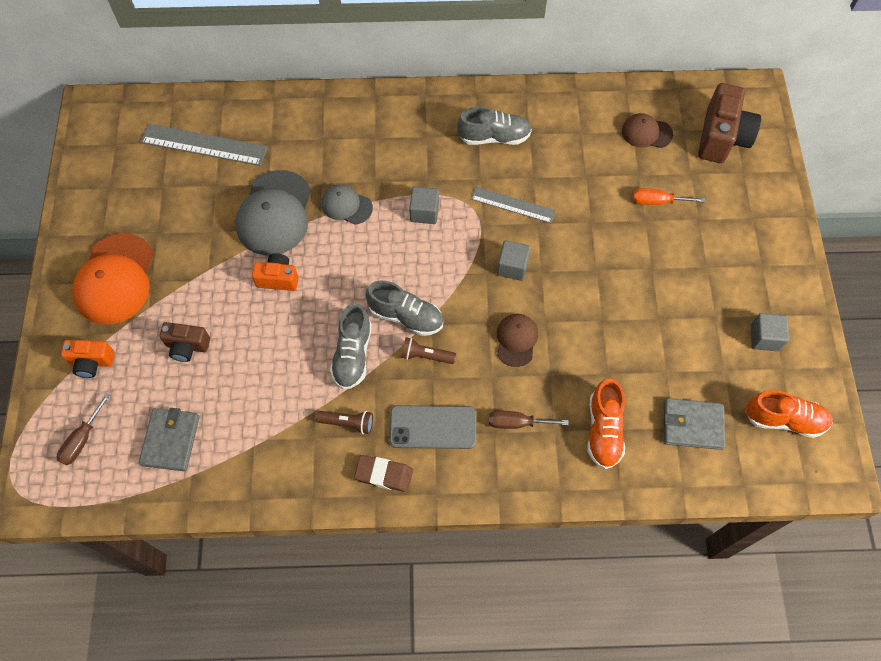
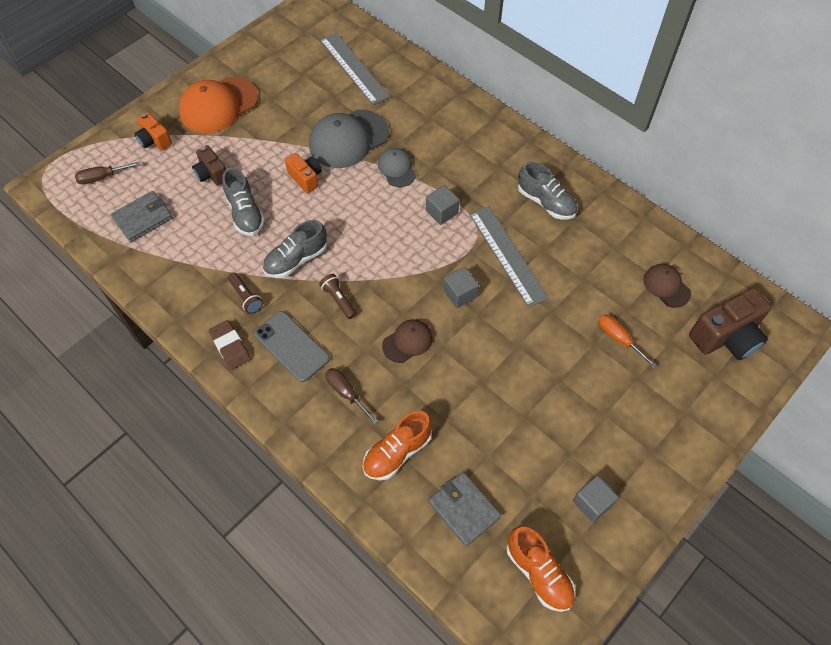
camera: 45 degrees right, 5 degrees down
(406, 316) = (354, 265): grey shoe -> grey shoe (245, 213)
(513, 205) = (507, 255): grey ruler -> grey ruler, size x1.54

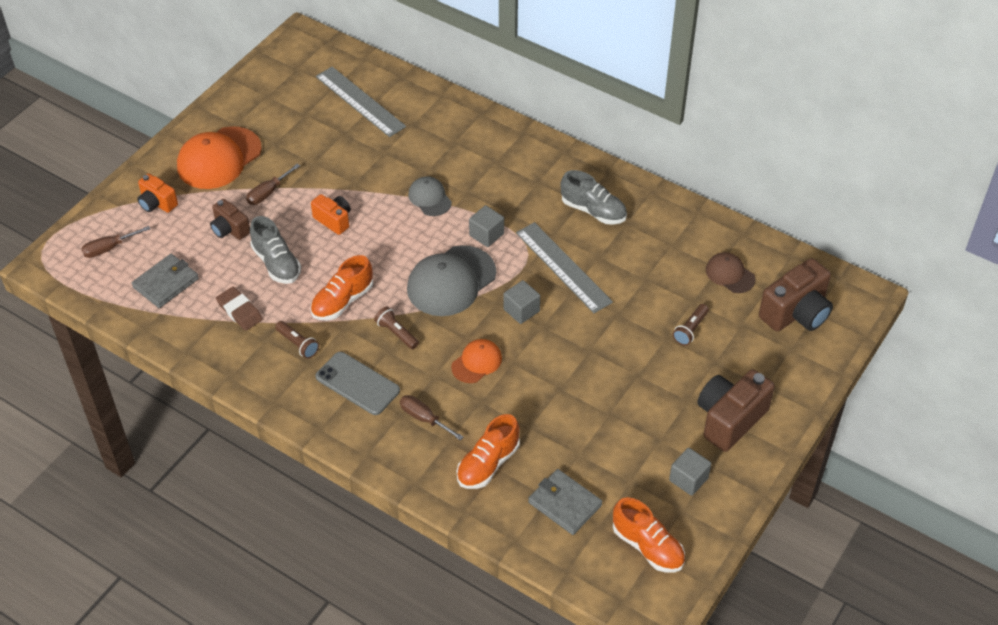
camera: 10 degrees left, 10 degrees down
(230, 346) = (293, 393): brown eraser -> brown eraser (240, 311)
(253, 144) = (268, 193): none -> brown screwdriver
(296, 259) = (342, 301): grey shoe -> orange shoe
(348, 139) = (370, 175): grey cap -> grey cap (451, 281)
(407, 342) = (477, 362): brown cap -> orange cap
(619, 339) = (690, 330): orange screwdriver -> brown flashlight
(643, 443) = (729, 419): none -> brown camera

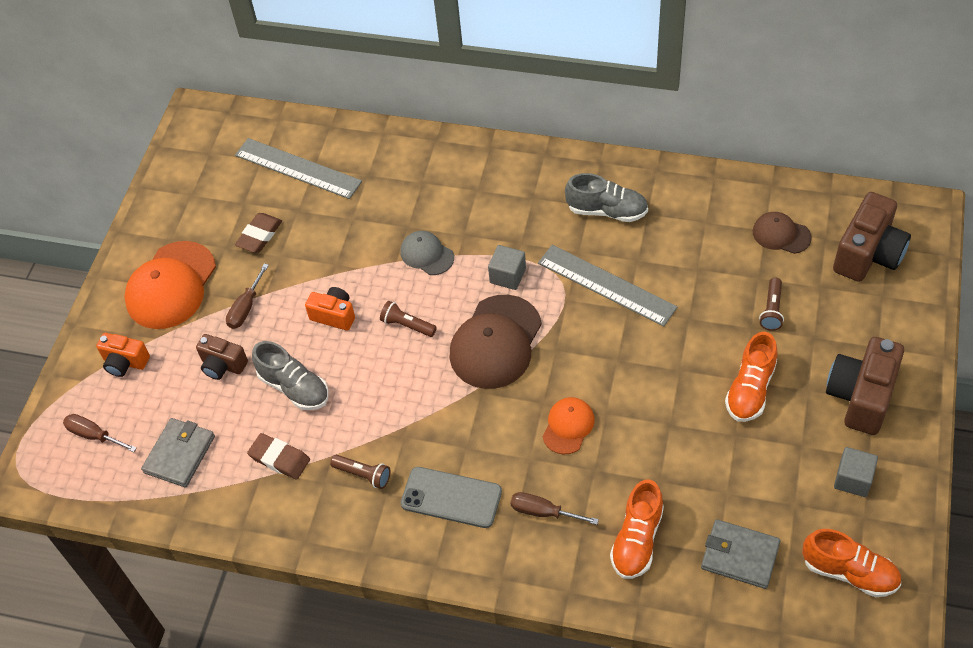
camera: 15 degrees left, 5 degrees up
(109, 248) = (94, 435): brown screwdriver -> brown screwdriver turned 75 degrees clockwise
(305, 142) = (259, 235): none -> brown eraser
(342, 301) = (388, 406): orange shoe -> orange shoe (750, 389)
(396, 333) = (465, 423): brown flashlight -> brown flashlight (407, 325)
(451, 281) = (495, 342): grey cap -> brown cap
(521, 310) = (586, 349): grey cube -> none

